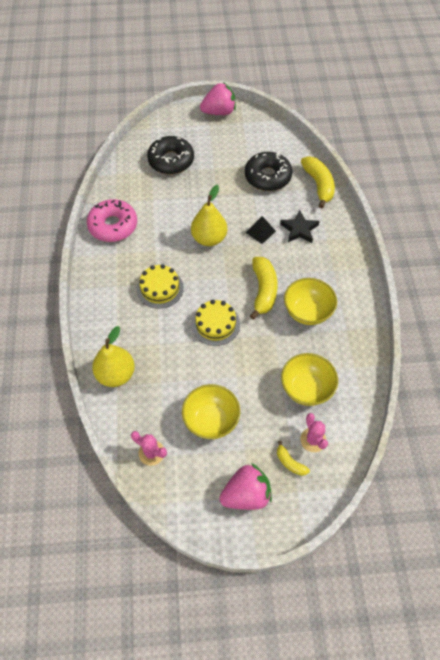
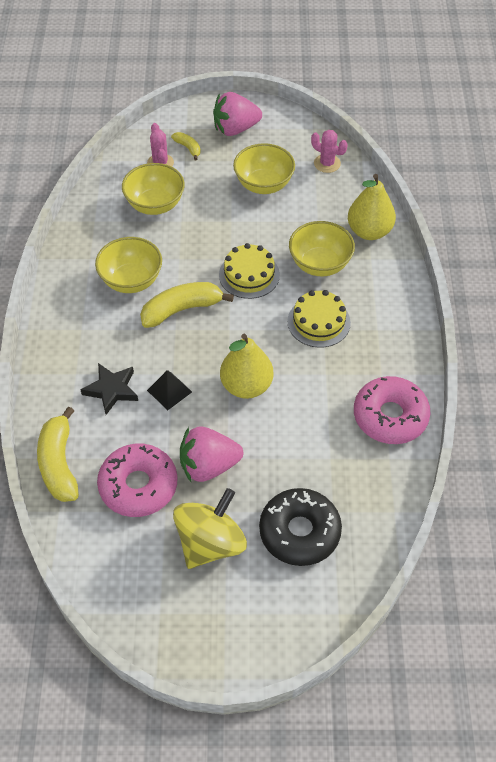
camera: 175 degrees left, 5 degrees down
(159, 338) = (320, 264): none -> yellow bowl
(219, 112) = (202, 644): pink strawberry -> pink strawberry (208, 466)
(221, 152) = (210, 543): none -> yellow spinning top
(263, 290) = (181, 309): yellow banana -> yellow banana turned 60 degrees clockwise
(267, 177) = (138, 486): black donut -> pink donut

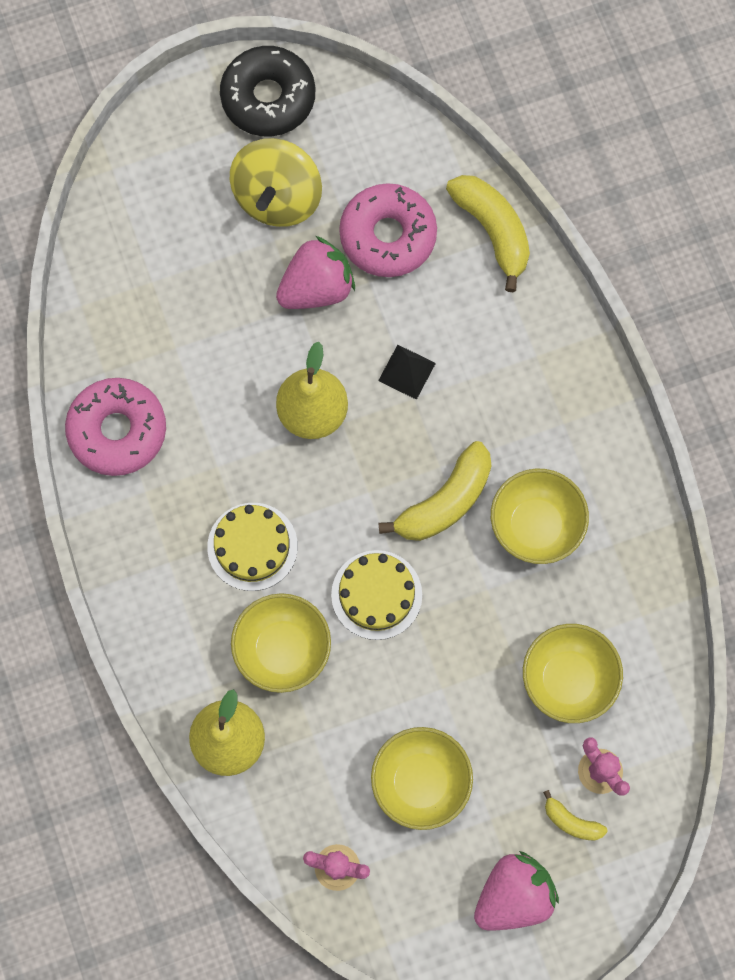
camera: 160 degrees right, 20 degrees up
(111, 390) = (479, 348): black star -> none
(299, 532) = (182, 244): black donut -> black donut (268, 98)

